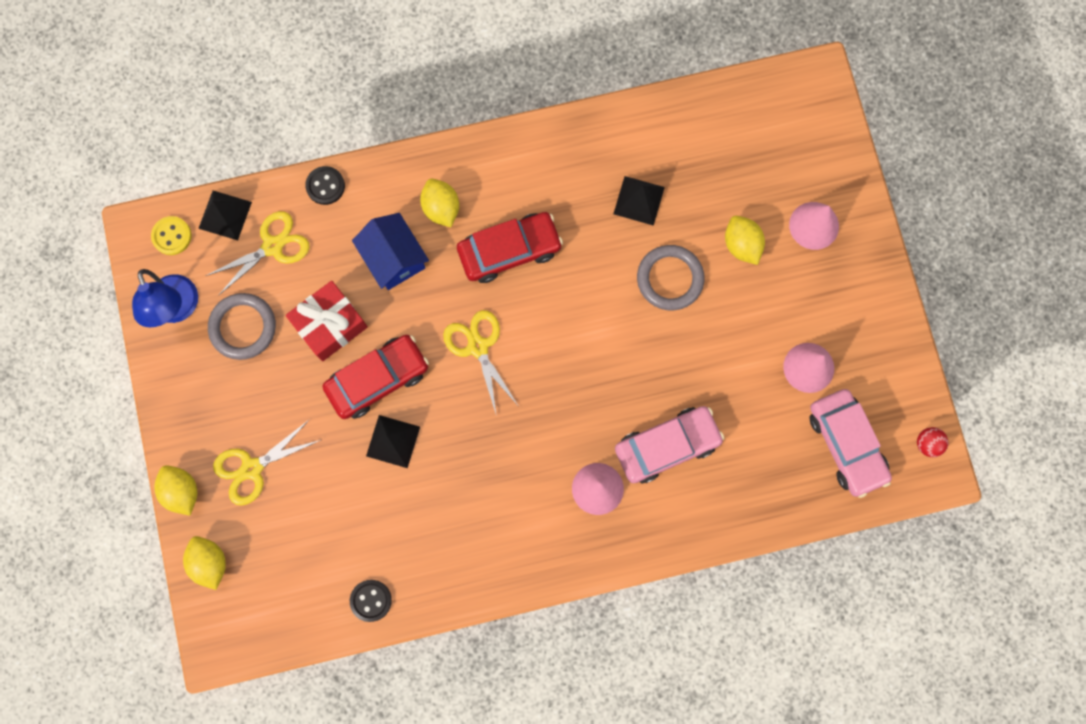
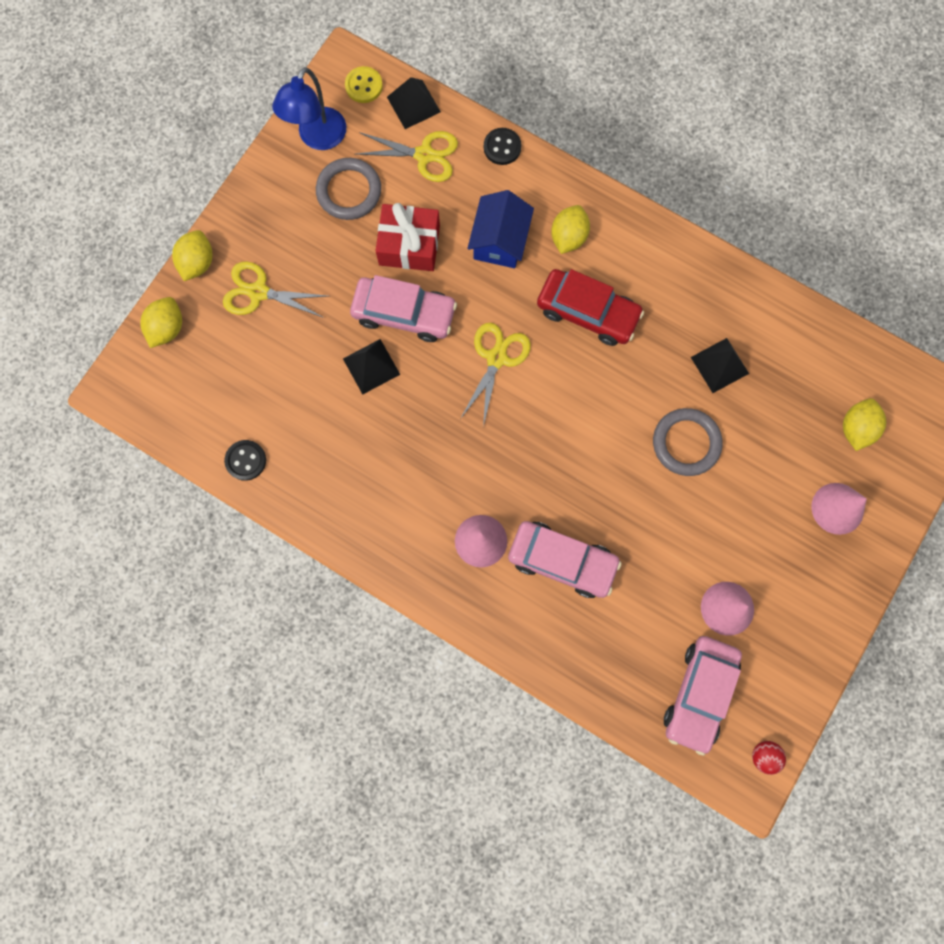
camera: 45 degrees right, 0 degrees up
(378, 379) = (404, 313): red car -> pink car
(741, 245) = (766, 470): yellow lemon -> yellow lemon (855, 428)

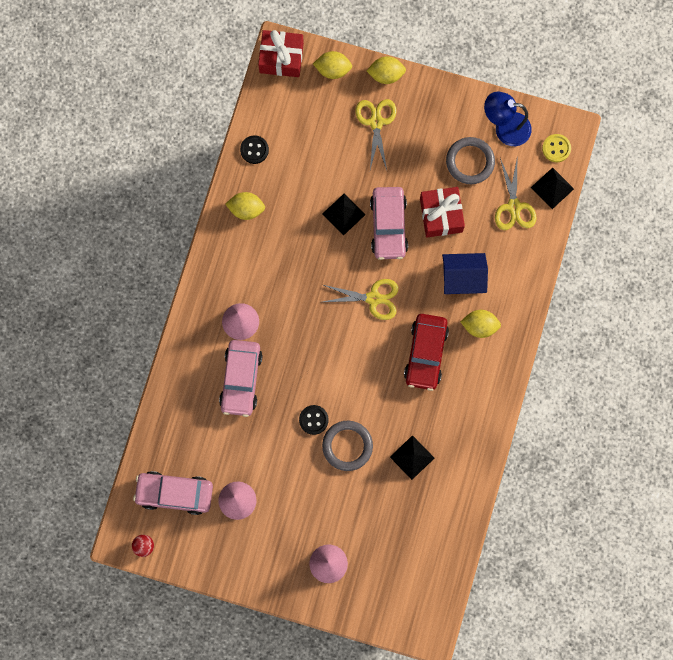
camera: 75 degrees right, 0 degrees up
(127, 391) = (281, 58): none -> red gift
(502, 147) = (537, 260): black button -> black button (313, 420)
(855, 428) = (391, 565): yellow lemon -> yellow lemon (246, 209)

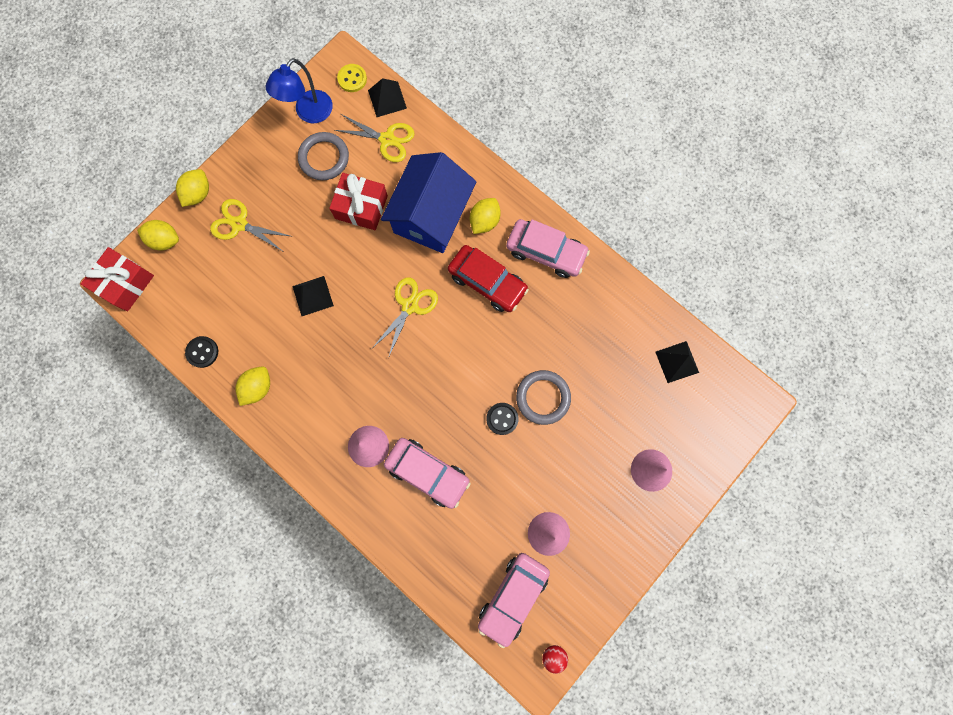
camera: 65 degrees left, 0 degrees up
(333, 69) = (165, 240): yellow lemon -> yellow lemon turned 75 degrees clockwise
(388, 226) = (346, 259): pink car -> pink car (546, 252)
(412, 457) = (581, 341): black pyramid -> black pyramid (677, 362)
(462, 278) = (431, 215): blue house -> blue house, size x1.62

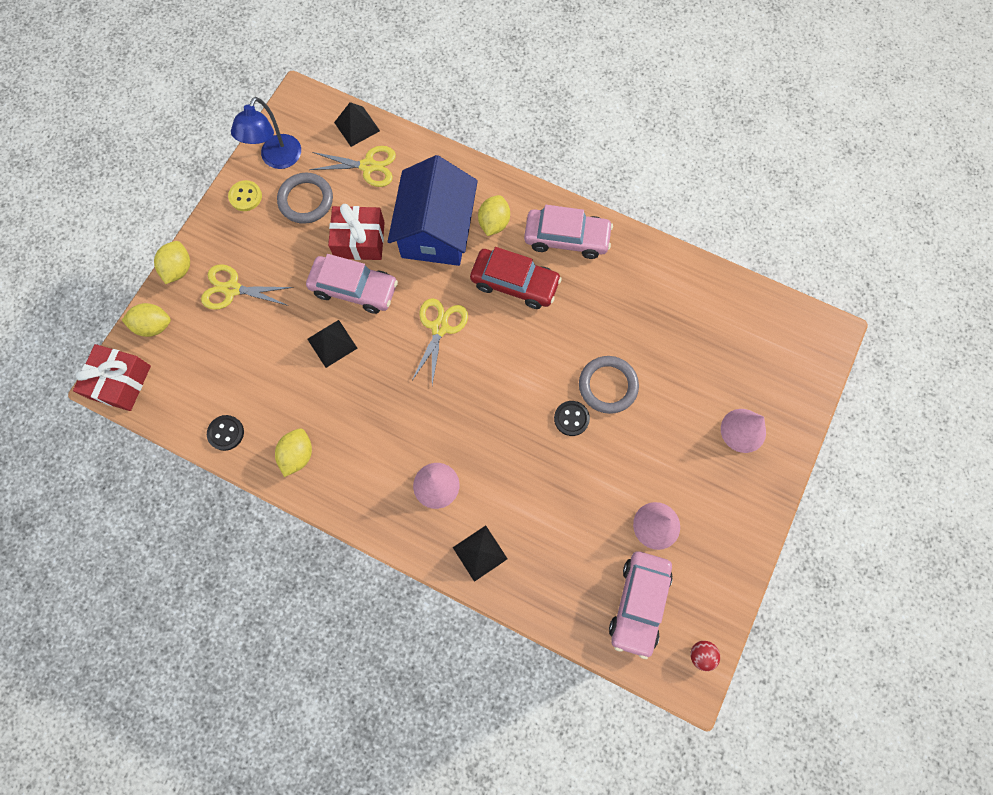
camera: 15 degrees left, 5 degrees down
(352, 79) = (314, 115): yellow button -> yellow button (245, 196)
(428, 472) = (508, 496): pink car -> pink car (354, 289)
(677, 362) = (734, 314): black pyramid -> black pyramid (480, 553)

